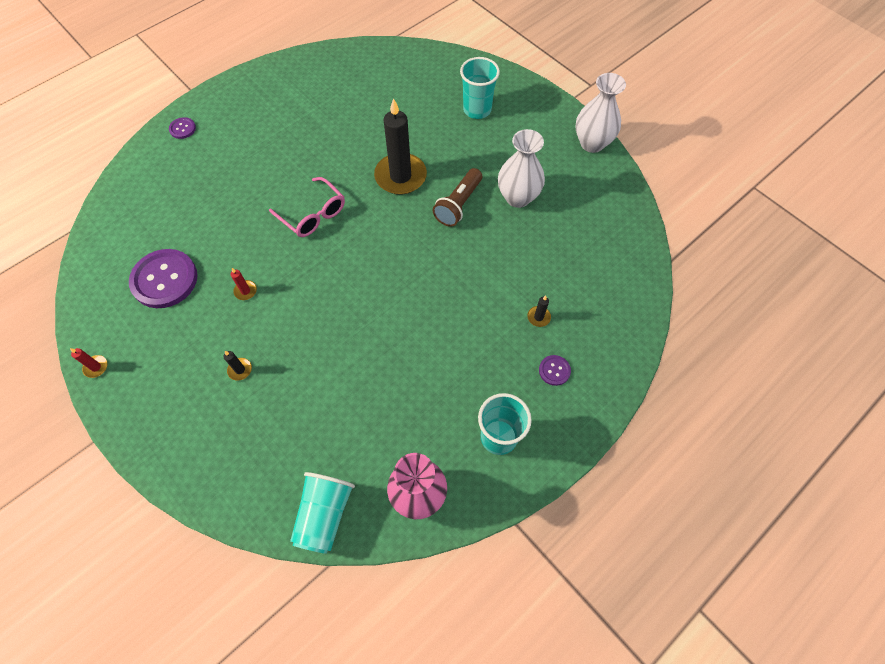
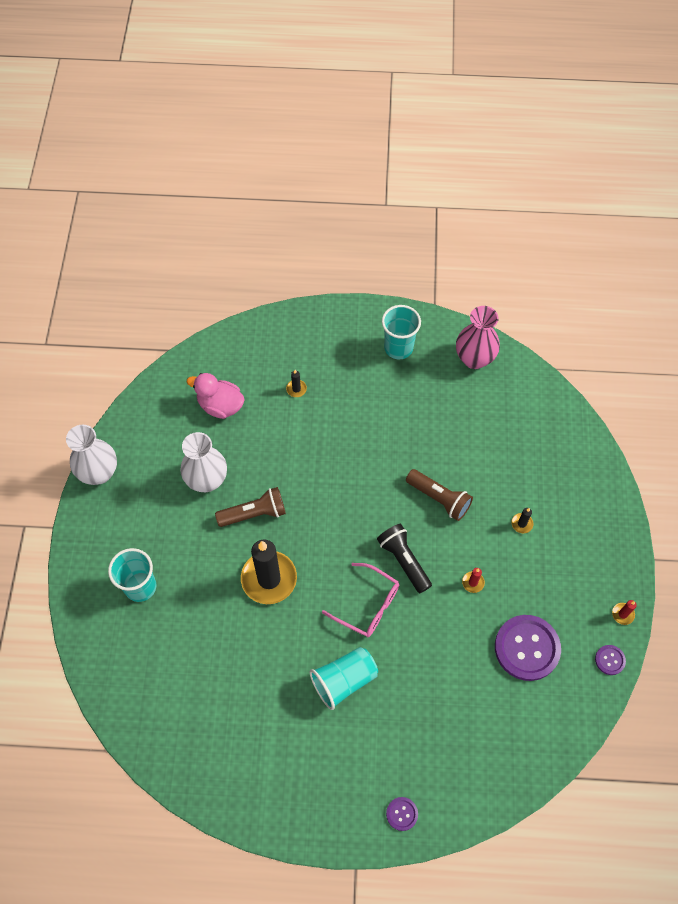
camera: 135 degrees left, 0 degrees up
(313, 215) = (368, 605): pink glasses -> pink glasses turned 120 degrees clockwise
(315, 263) = (404, 560): none -> black flashlight
(324, 514) = (537, 393): turquoise cup -> turquoise cup (344, 680)
(329, 331) = (439, 499): none -> brown flashlight
(554, 370) = (325, 352): purple button -> purple button (610, 660)
(577, 253) = (220, 405): none -> pink duck

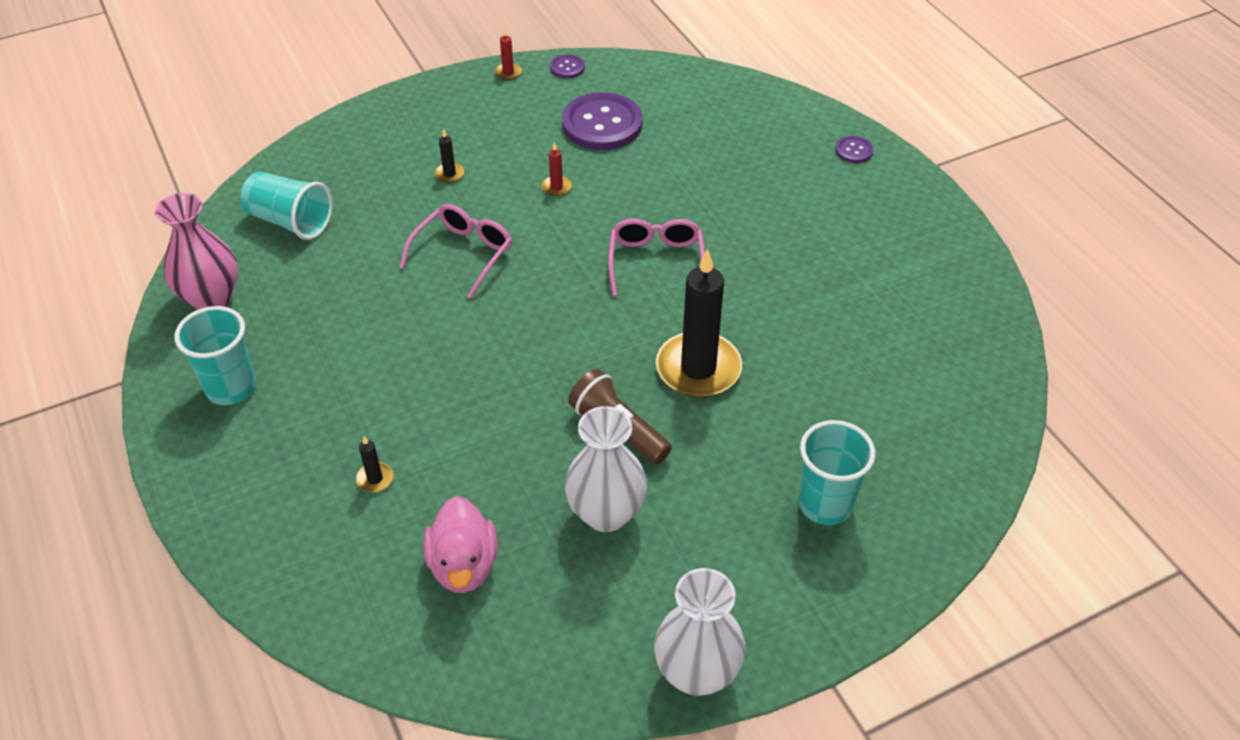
camera: 120 degrees left, 15 degrees down
(344, 680) = (762, 245): turquoise cup -> turquoise cup (290, 221)
(404, 560) = (573, 253): black flashlight -> none
(439, 499) = (463, 253): brown flashlight -> pink glasses

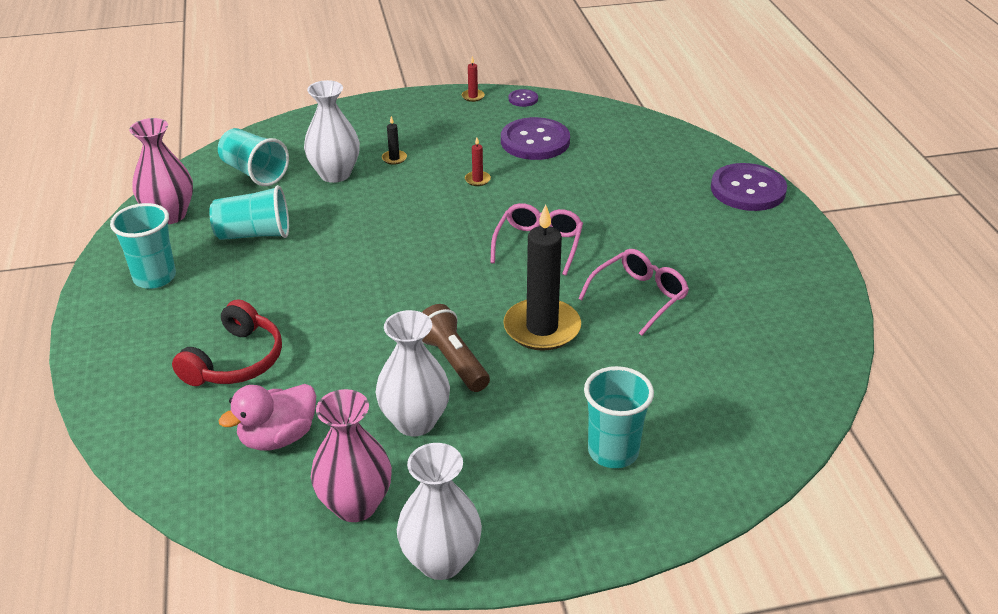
camera: 15 degrees right, 10 degrees down
(326, 307) = (254, 234): none -> turquoise cup
(375, 479) = (236, 361): black candle -> red headphones
(388, 207) = (335, 174): none -> white vase
(463, 253) = (380, 214): pink glasses -> pink glasses (639, 296)
(464, 565) = (278, 437): pink duck -> pink duck turned 45 degrees clockwise
(581, 628) = (355, 505): none -> pink vase
(854, 151) = (748, 190): purple button -> purple button, size x2.20

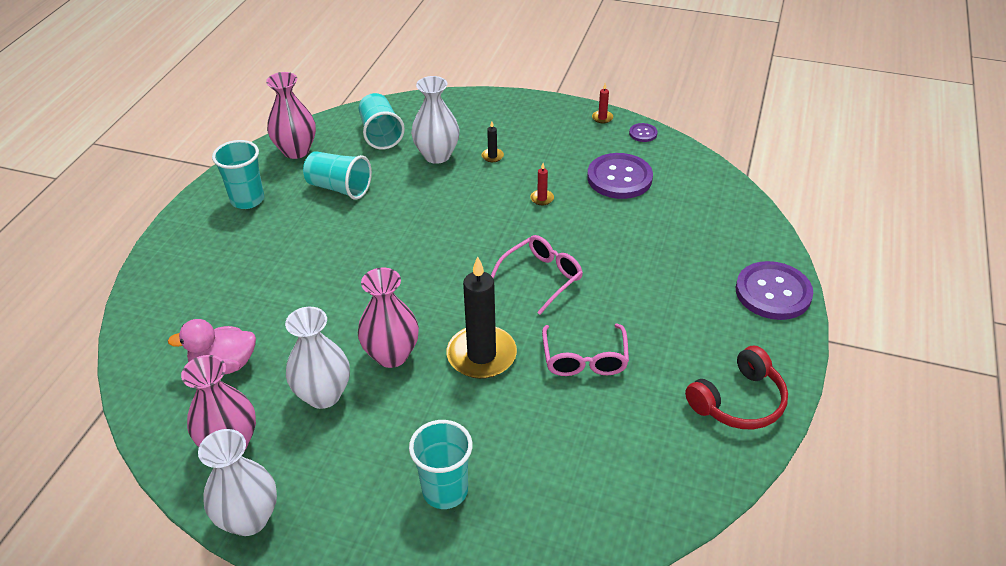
camera: 30 degrees right, 5 degrees up
(236, 361) = (246, 290): red headphones -> red headphones (739, 401)
(453, 361) = (391, 355): brown flashlight -> pink vase
(639, 296) = (584, 359): pink glasses -> pink glasses turned 105 degrees clockwise

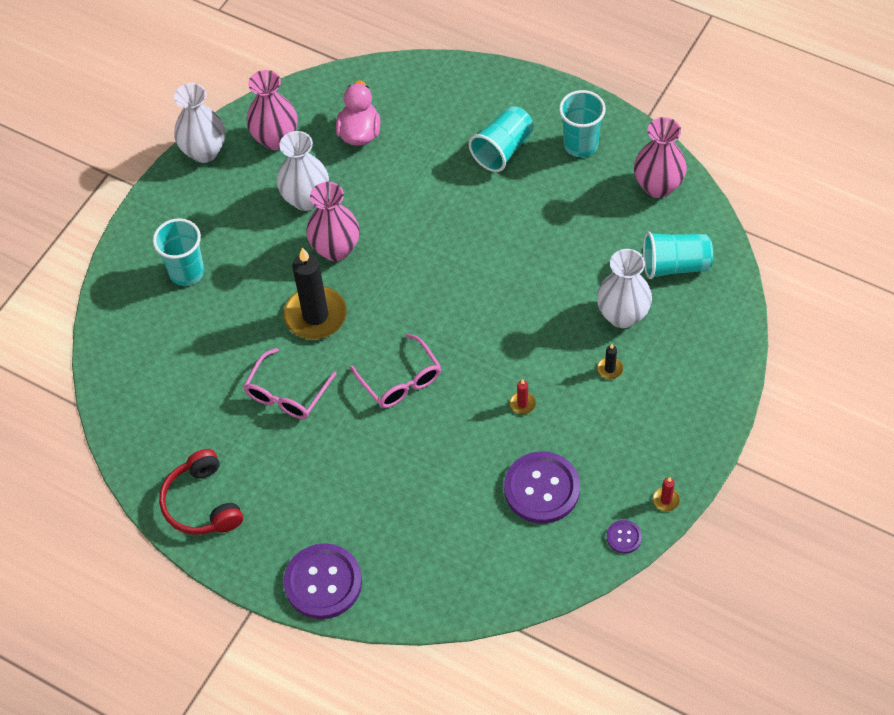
camera: 105 degrees right, 15 degrees up
(339, 188) = (583, 222): turquoise cup -> turquoise cup (503, 149)
(584, 359) = (286, 394): pink glasses -> pink glasses turned 75 degrees counterclockwise

